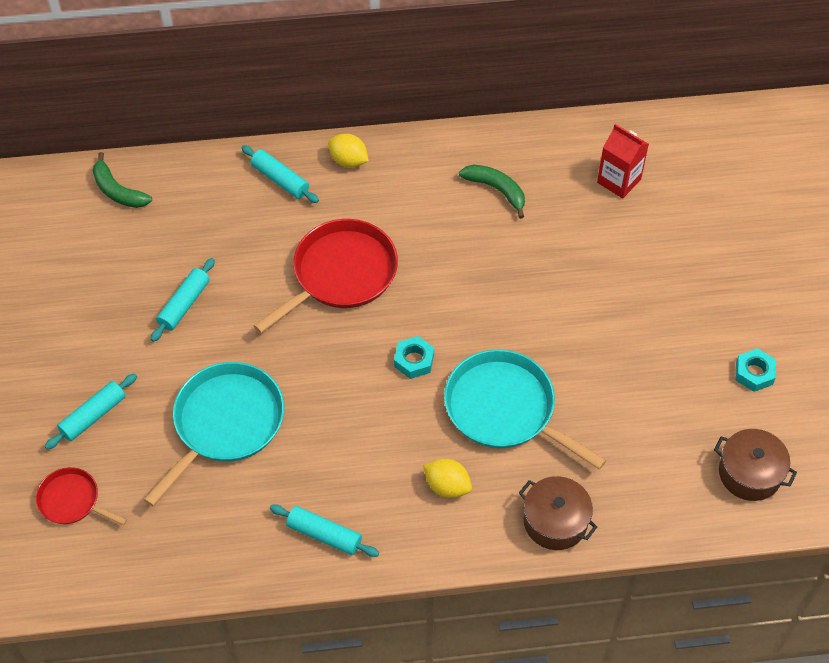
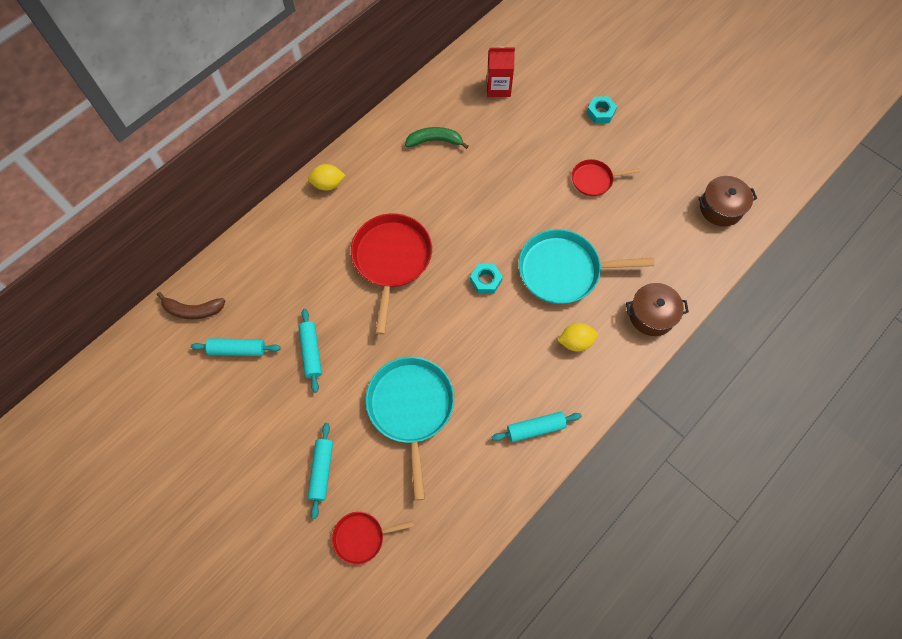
camera: 40 degrees left, 10 degrees up
(117, 191) = (193, 310): green banana -> brown banana
(280, 179) = (296, 226): turquoise rolling pin -> turquoise rolling pin (238, 350)
(630, 344) = (594, 180): none -> red pan
(754, 373) = (671, 149): turquoise nut -> turquoise nut (600, 112)

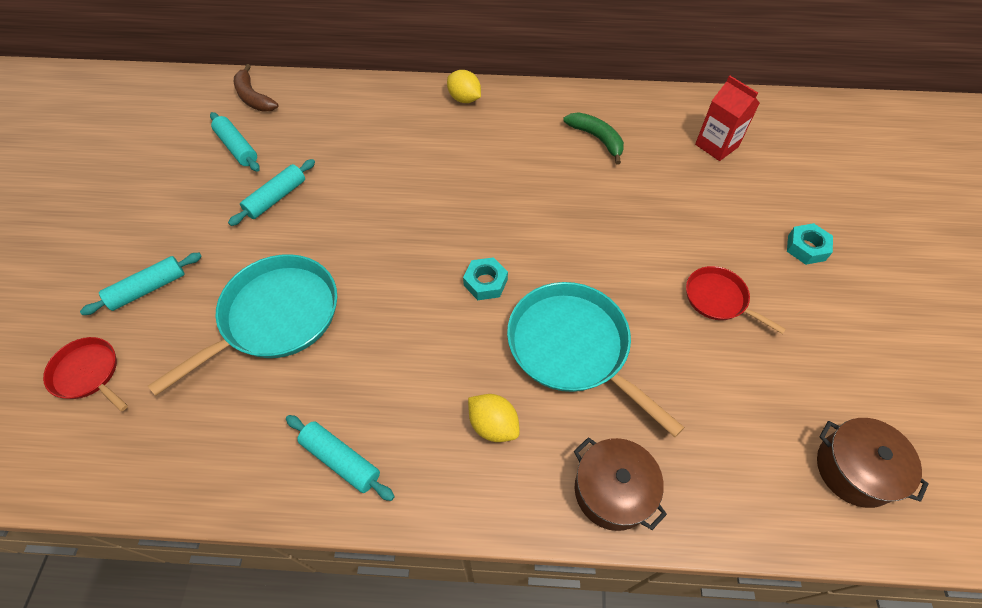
camera: 50 degrees right, 10 degrees down
(391, 259) = (432, 191): red pan -> none

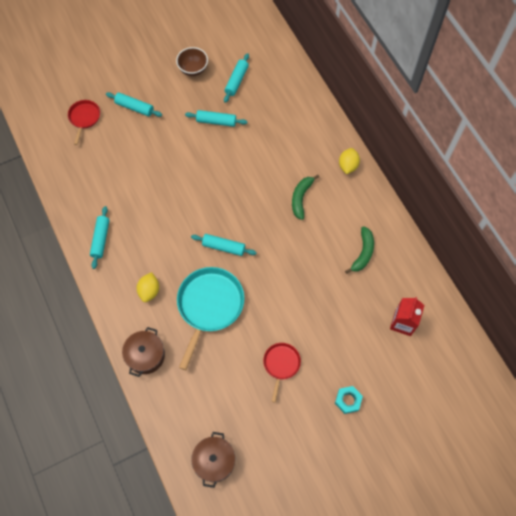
camera: 60 degrees right, 10 degrees up
(166, 186) = (193, 69): none -> brown bowl
(253, 97) = (276, 62): brown banana -> none
(275, 316) = (151, 168): turquoise pan -> none
(474, 162) = (301, 198): none -> green banana
(485, 282) = (223, 247): turquoise nut -> turquoise rolling pin

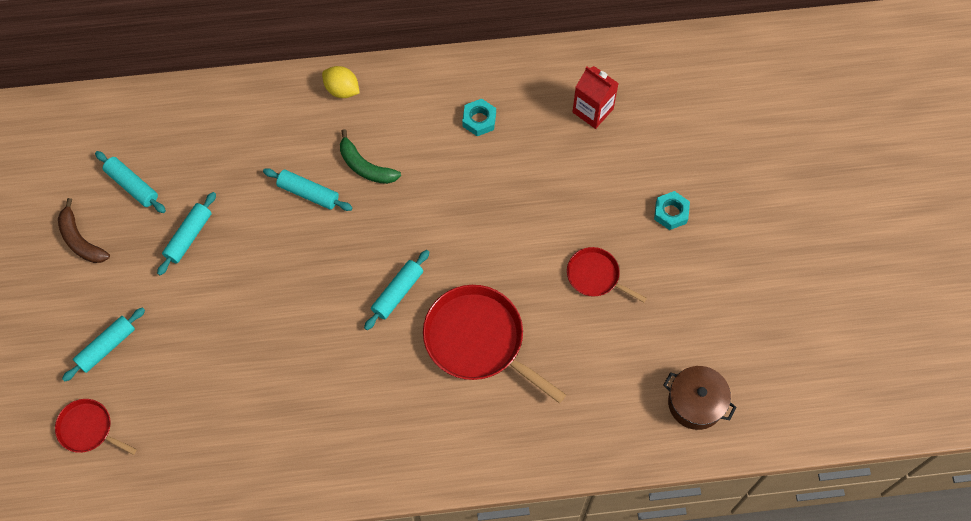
camera: 70 degrees left, 0 degrees up
(101, 239) = (313, 461): turquoise rolling pin -> turquoise rolling pin (308, 193)
(145, 355) = (519, 449): brown pot -> none
(149, 291) = (424, 415): yellow lemon -> none
(193, 69) = (80, 240): brown bowl -> brown banana
(209, 305) = (478, 340): turquoise pan -> red pan
(363, 253) = (479, 120): green banana -> turquoise nut

